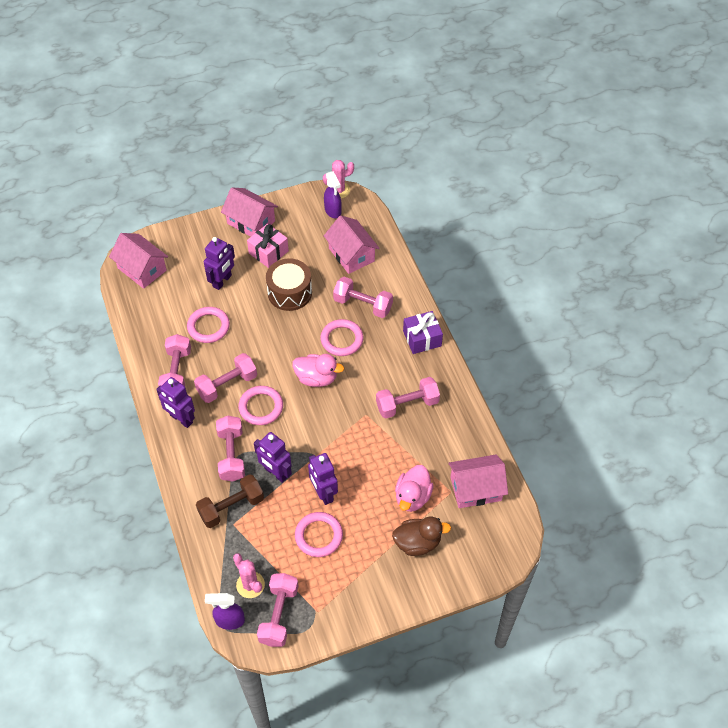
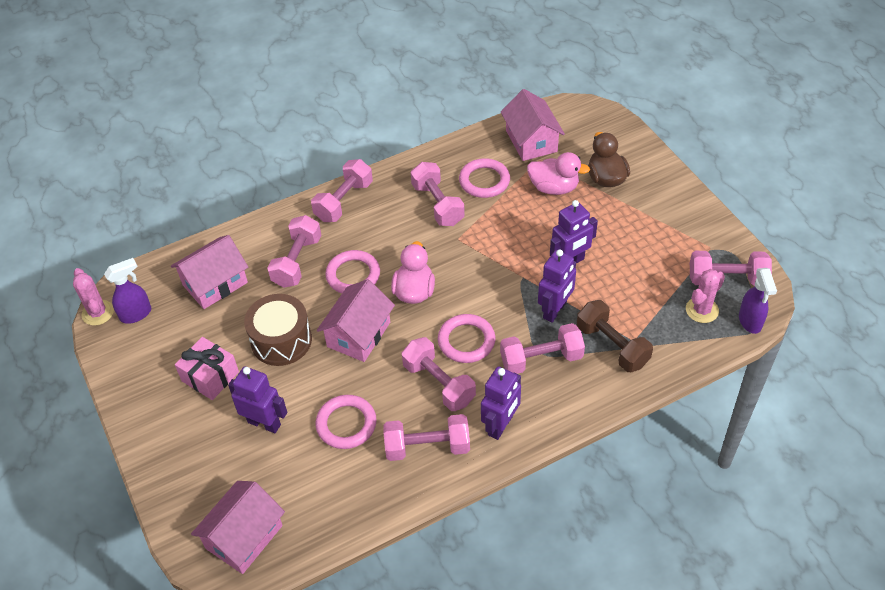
camera: 95 degrees left, 5 degrees down
(251, 222) = (152, 408): pink house -> pink house (359, 334)
(318, 536) = (623, 259): pink ring -> pink ring (484, 181)
(422, 338) = (344, 201): purple gift -> pink dumbbell

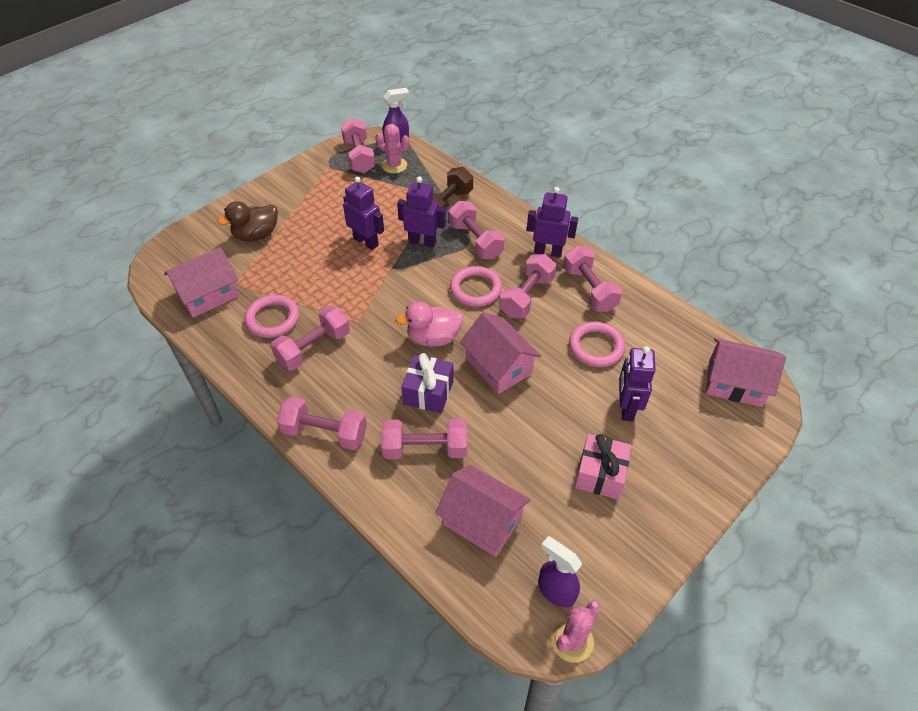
camera: 110 degrees left, 0 degrees up
(281, 340) = (531, 427): brown drum -> none
(353, 275) = (428, 392): pink ring -> purple gift
(359, 334) = (499, 366): pink house -> pink house turned 45 degrees clockwise
(554, 188) = (274, 267): pink duck -> none

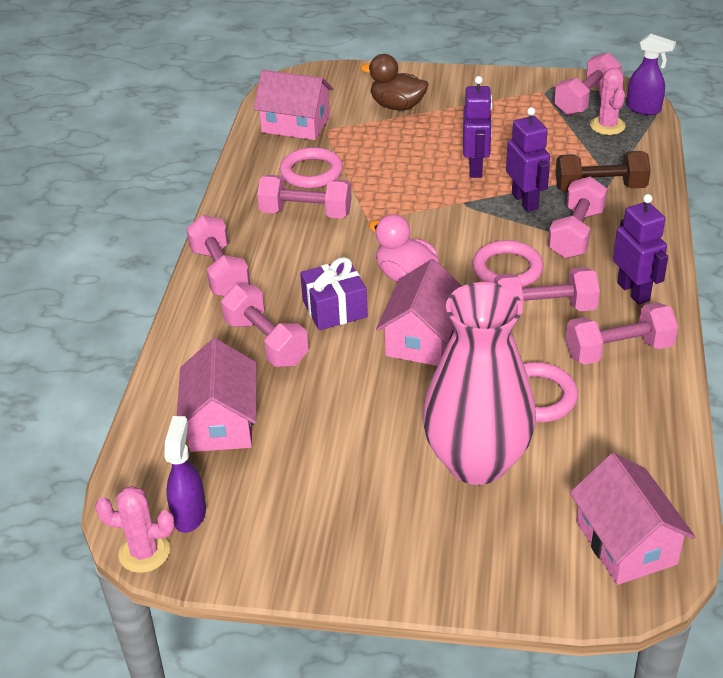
camera: 55 degrees right, 10 degrees down
(589, 289) = (618, 350): pink dumbbell -> pink dumbbell turned 45 degrees clockwise
(600, 474) = (362, 482): pink gift -> none
(626, 408) = (476, 462): purple robot -> pink vase

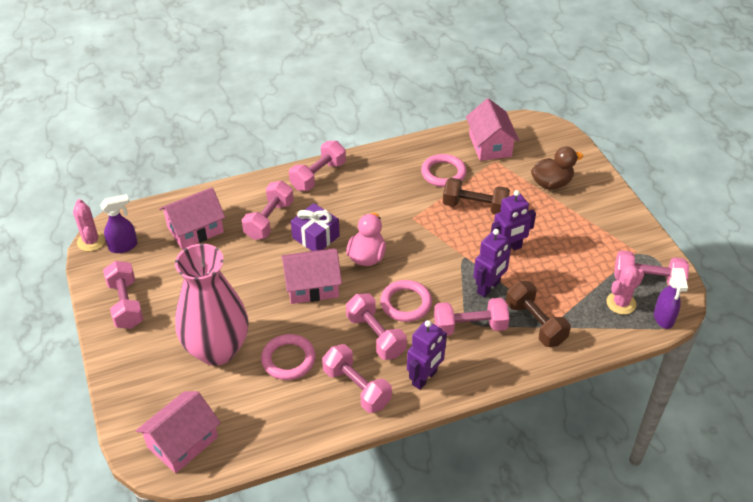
camera: 60 degrees right, 5 degrees up
(306, 213) = (399, 188): pink dumbbell -> pink dumbbell (126, 304)
(388, 168) = (475, 206): none -> brown dumbbell
(397, 106) = (551, 183): brown duck -> brown duck turned 75 degrees clockwise

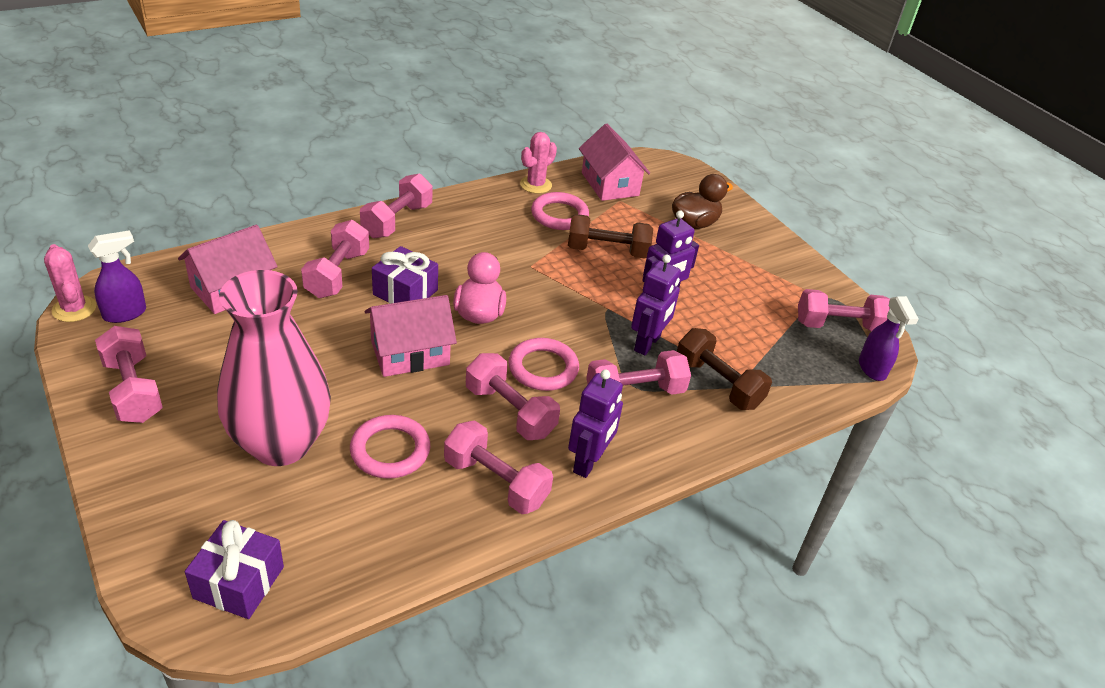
camera: 15 degrees left, 5 degrees down
(182, 442) = (239, 582): pink house -> purple gift
(621, 303) = (816, 354): pink cactus -> pink cactus (535, 185)

